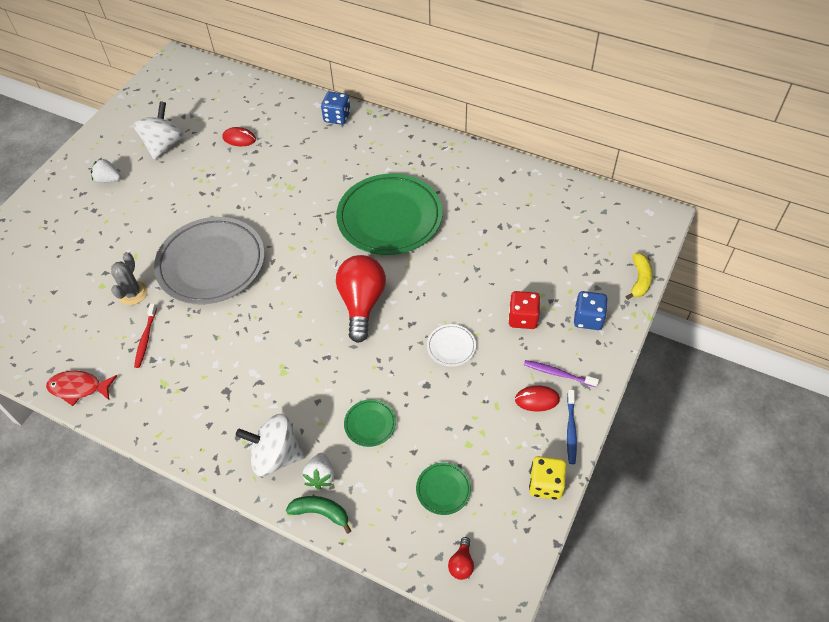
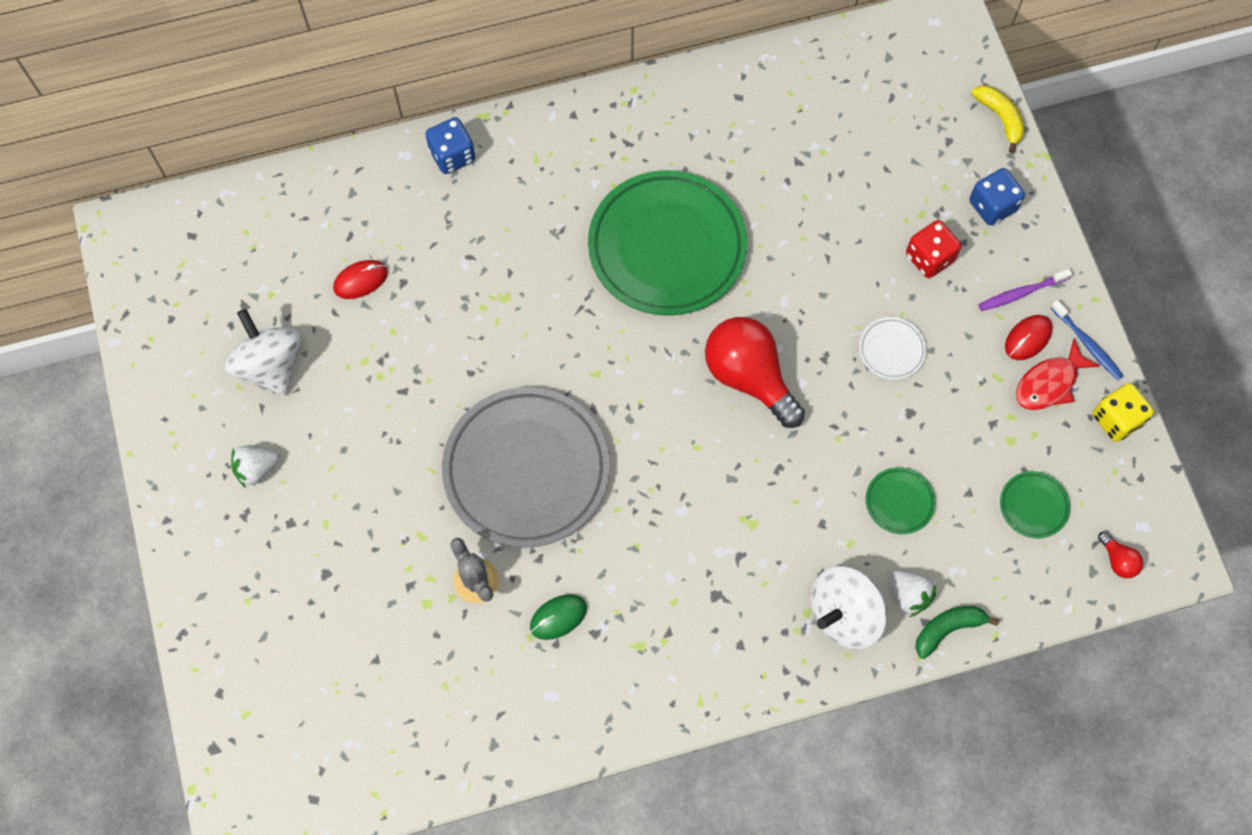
camera: 45 degrees left, 15 degrees up
(79, 388) = (552, 734): red fish -> red fish (1049, 383)
(146, 338) = (558, 617): red toothbrush -> green mouse

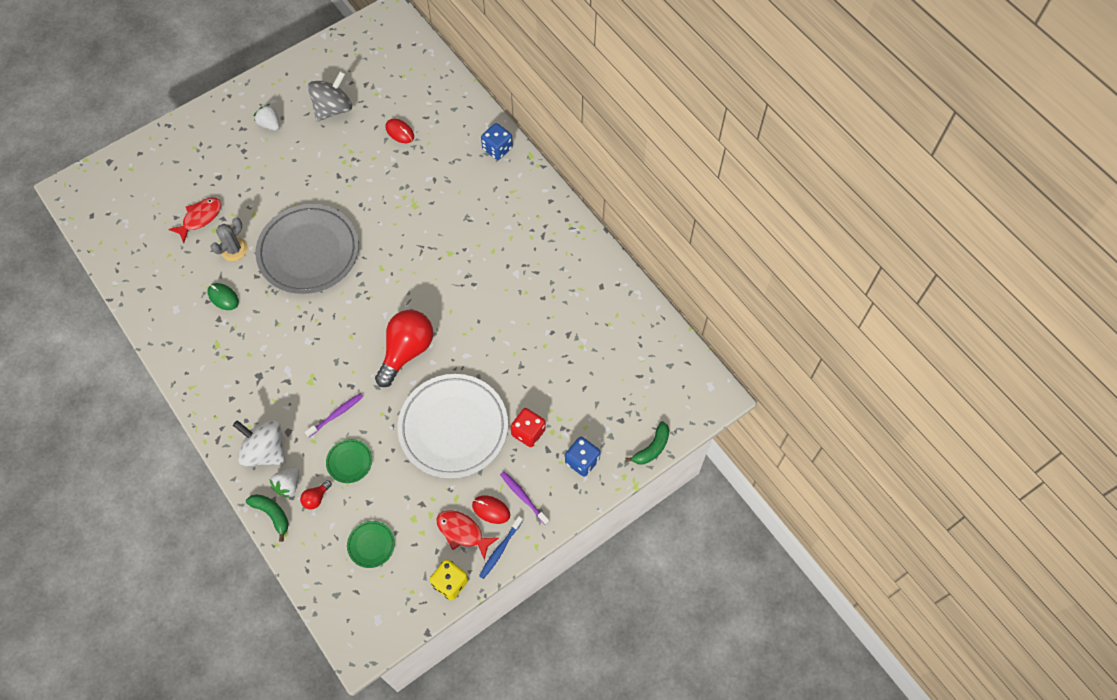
camera: 70 degrees right, 5 degrees down
(270, 365) = (333, 109): white spinning top -> grey spinning top
(394, 620) = (200, 218): none -> red fish
(667, 247) = (479, 279): green plate -> none
(818, 501) = (336, 414): none -> purple toothbrush
(891, 350) = (453, 428): white plate -> white plate, size x2.41
(1000, 118) = (652, 448): yellow banana -> green banana
(1117, 560) = (348, 609): red light bulb -> red light bulb (316, 498)

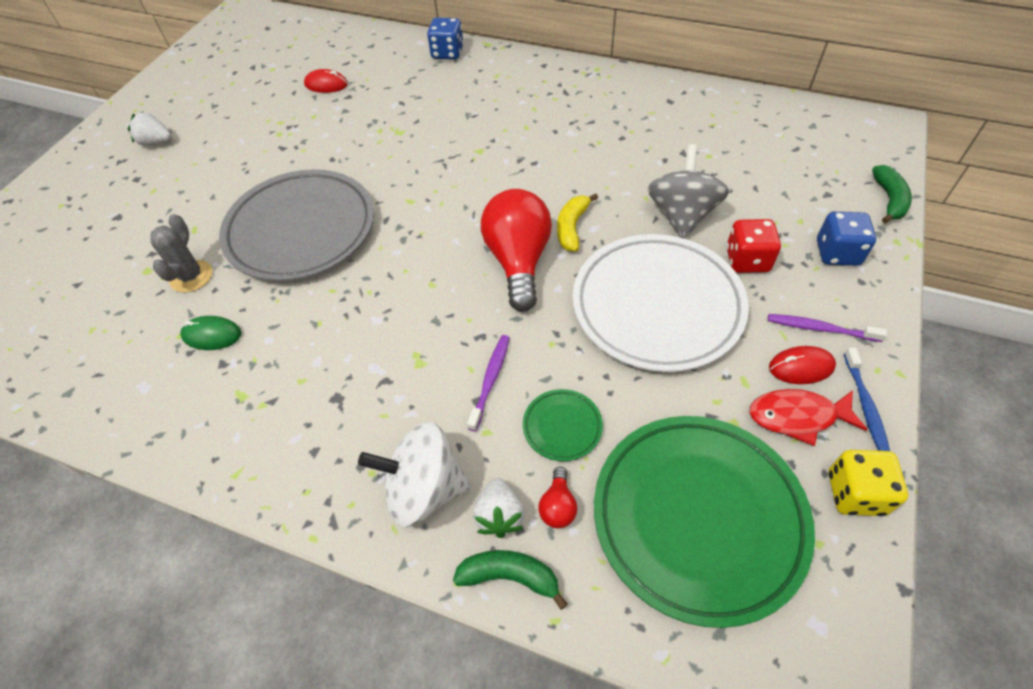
camera: 30 degrees left, 10 degrees down
(200, 218) = (116, 268): red fish -> none
(333, 109) = (229, 99): grey spinning top -> grey spinning top (682, 215)
(371, 545) = (698, 518): green plate -> green plate, size x2.41
(454, 347) = (572, 227): none -> yellow banana

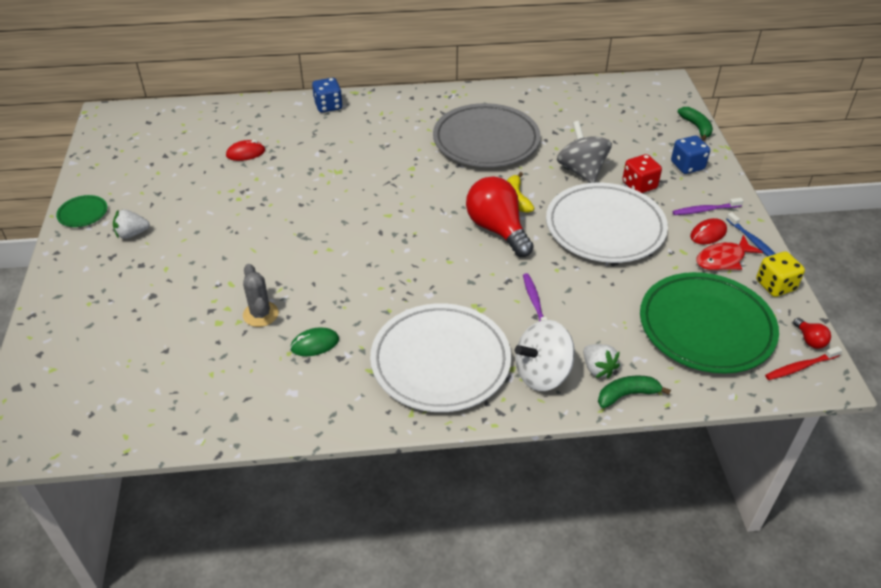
camera: 30 degrees left, 10 degrees down
(301, 230) = (321, 258): grey plate -> grey plate (486, 141)
(320, 417) = (440, 362): none -> white plate
(558, 506) = (627, 351): red light bulb -> red light bulb (809, 340)
(562, 426) = (598, 311): green plate -> green plate (83, 213)
(807, 658) = (800, 367): none -> red toothbrush

